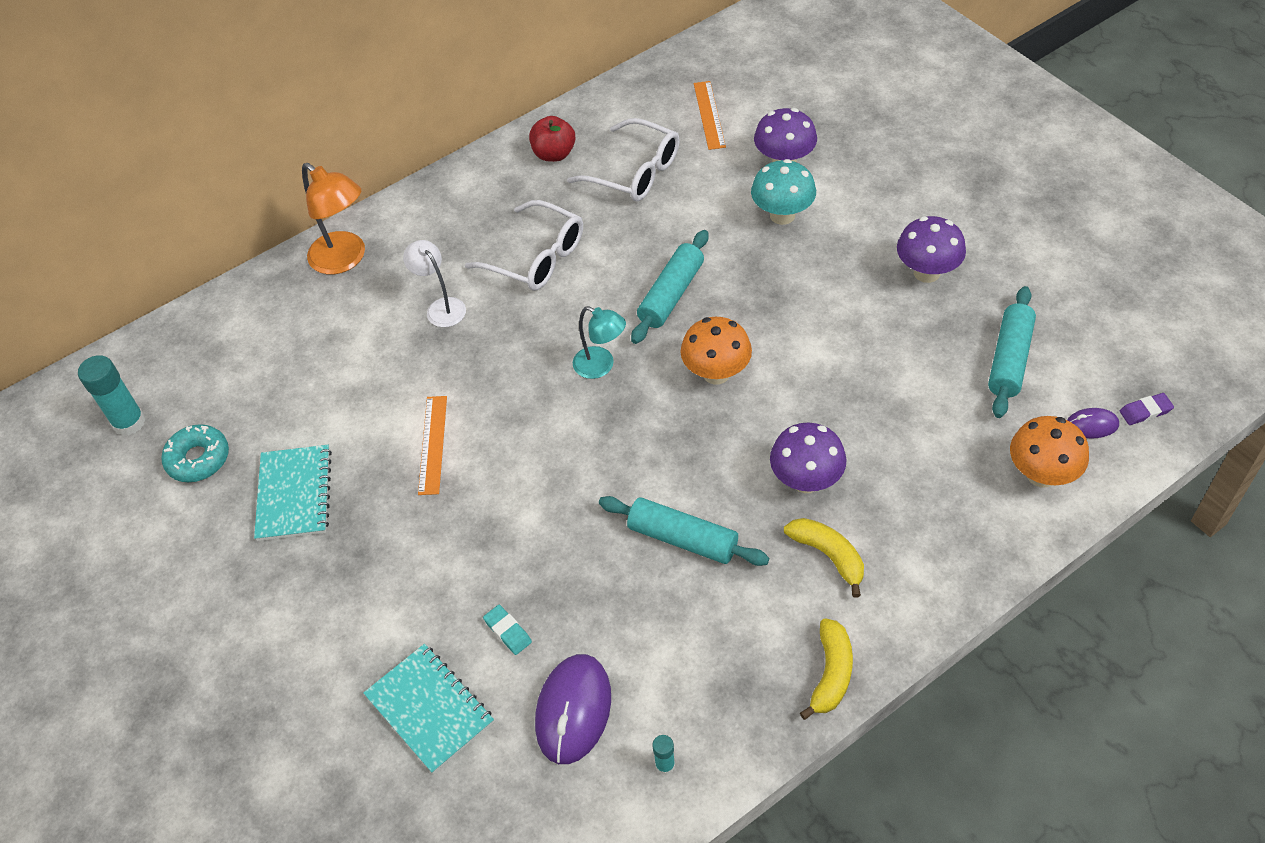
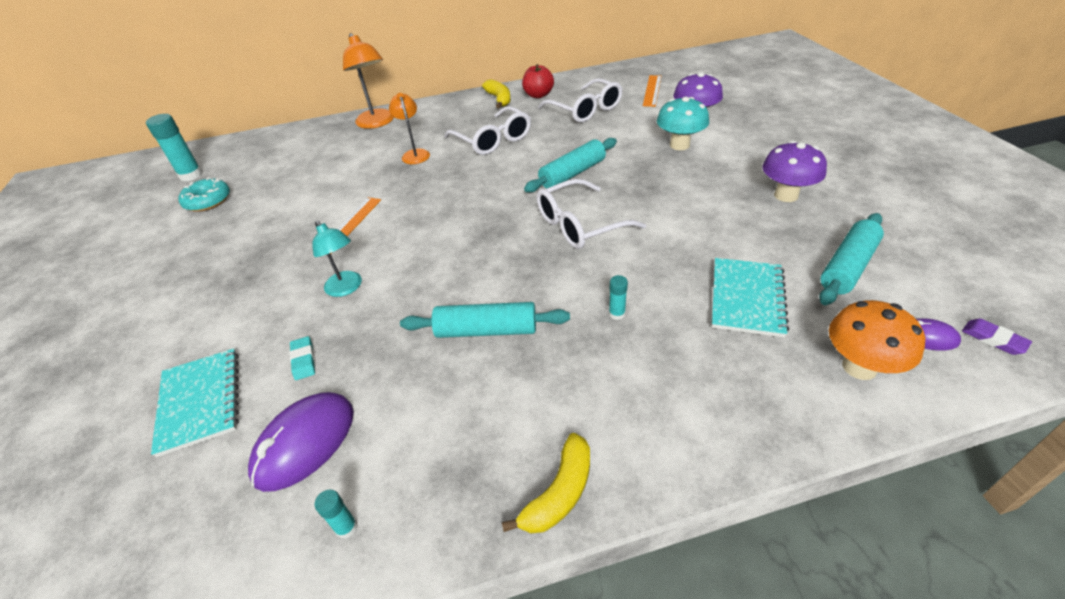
camera: 20 degrees right, 10 degrees down
(294, 494) = (242, 232): turquoise notebook -> turquoise notebook (747, 298)
(441, 307) = (414, 154): white lamp -> orange lamp
(601, 366) = (496, 204): turquoise lamp -> turquoise lamp (346, 288)
(683, 539) = (486, 330): turquoise rolling pin -> turquoise rolling pin turned 45 degrees counterclockwise
(716, 373) = (580, 225): orange mushroom -> white glasses
(806, 480) = (617, 314): purple mushroom -> turquoise glue stick
(828, 556) = (609, 380): yellow banana -> yellow banana (499, 99)
(1145, 411) = (993, 339): purple eraser -> purple eraser turned 45 degrees clockwise

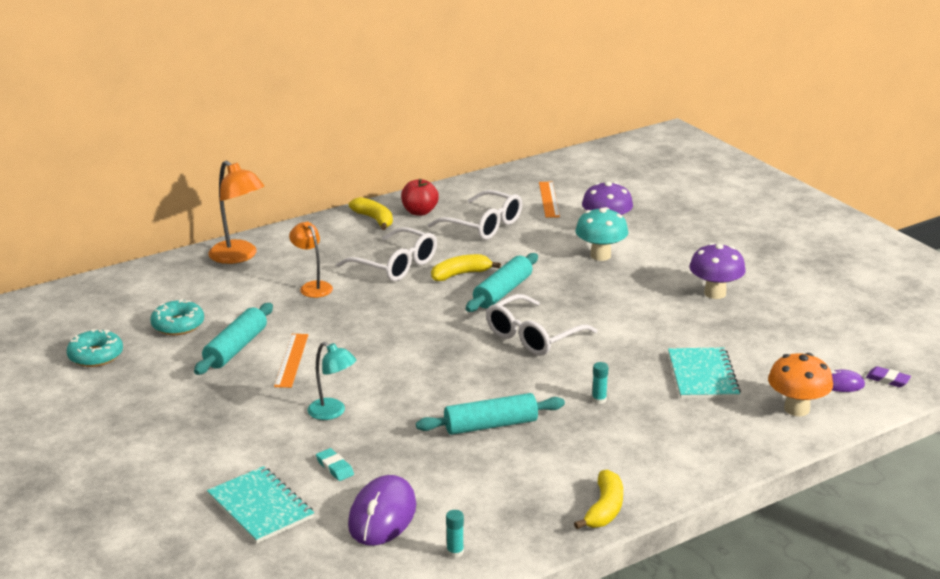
camera: 20 degrees left, 15 degrees down
(191, 175) = (43, 332): turquoise glue stick -> none
(289, 179) = (178, 325): none -> turquoise donut
(543, 153) = (460, 274): none -> yellow banana
(847, 267) = (777, 344): turquoise rolling pin -> turquoise rolling pin (236, 348)

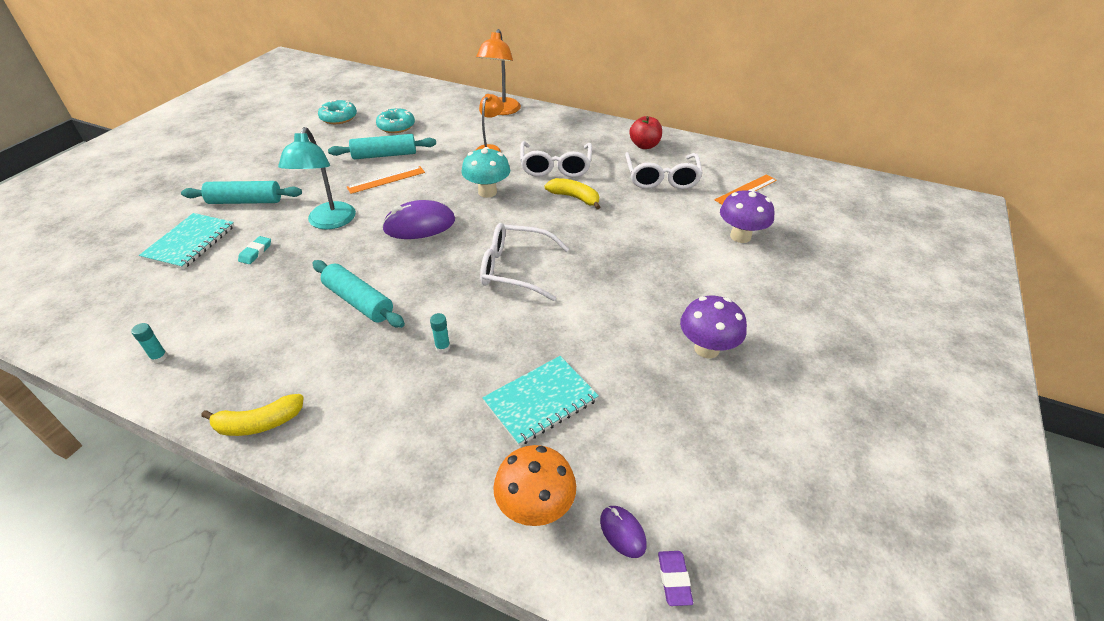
camera: 55 degrees right, 15 degrees up
(333, 412) = (329, 222): turquoise lamp -> turquoise lamp, size x1.53
(374, 219) = (609, 134): yellow banana -> none
(382, 516) = (199, 299): purple mouse -> purple mouse (419, 225)
(502, 292) = (569, 227): turquoise rolling pin -> turquoise rolling pin (245, 201)
(600, 255) = (689, 252): turquoise mushroom -> turquoise mushroom (487, 192)

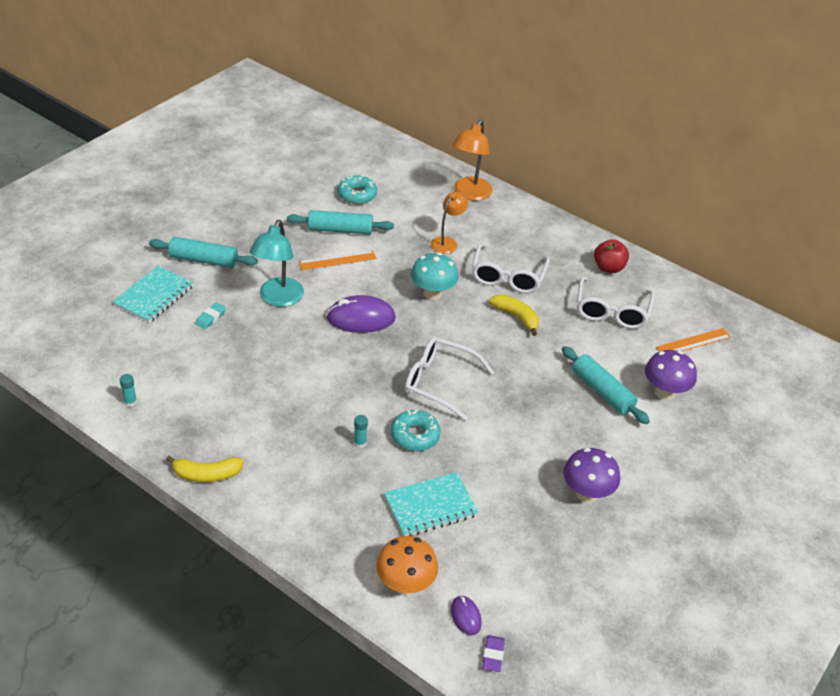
camera: 10 degrees right, 0 degrees up
(338, 117) = (300, 172): turquoise donut -> turquoise donut (415, 435)
(359, 301) = (295, 386): turquoise rolling pin -> turquoise rolling pin (602, 392)

